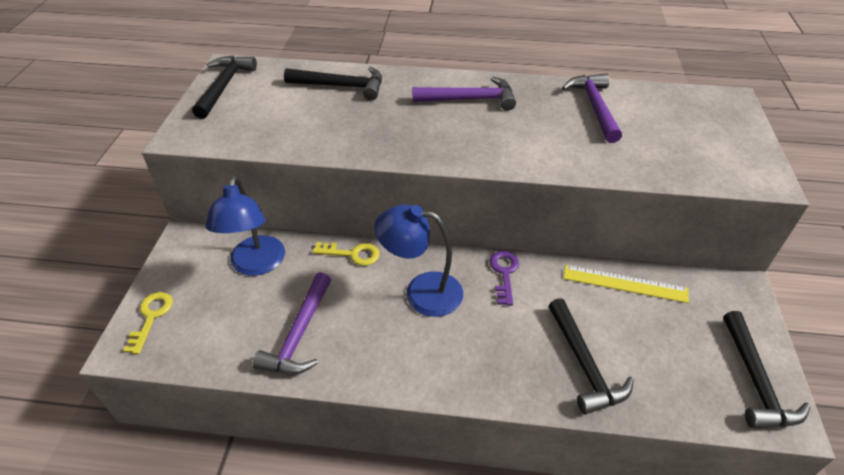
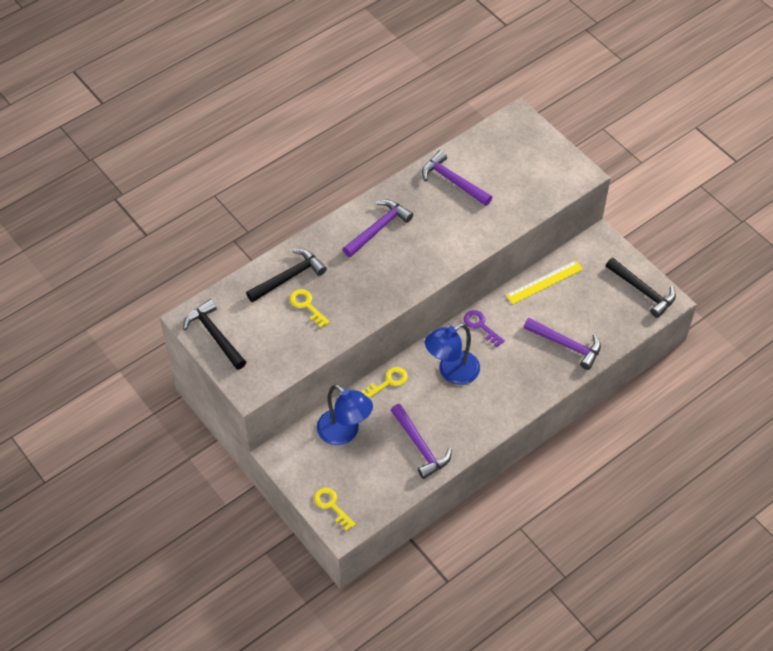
camera: 45 degrees left, 10 degrees up
(323, 112) = (307, 306): none -> yellow key
(584, 364) = (566, 345): black hammer -> purple hammer

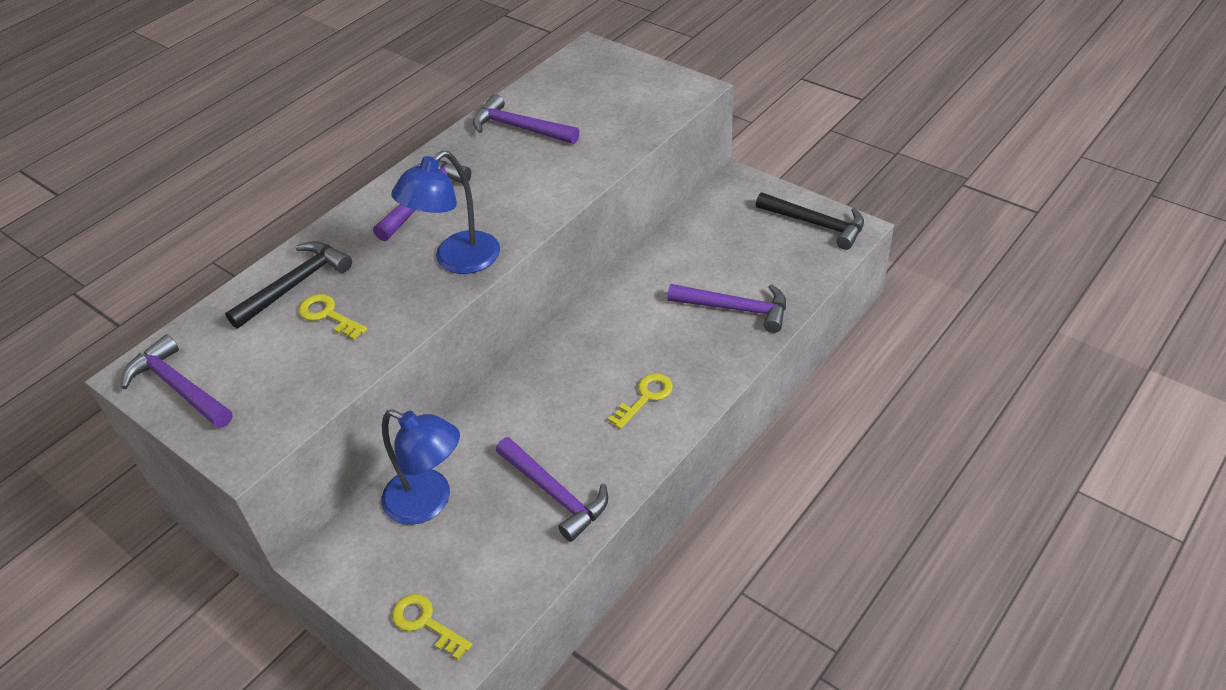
camera: 10 degrees left, 10 degrees down
(215, 335) = (179, 387): black hammer -> purple hammer
(388, 382) = (484, 414): yellow key -> yellow key (645, 397)
(451, 372) = (578, 379): blue lamp -> blue lamp (457, 260)
(480, 326) = (605, 312): purple key -> none
(544, 282) = (679, 242): yellow ruler -> none

